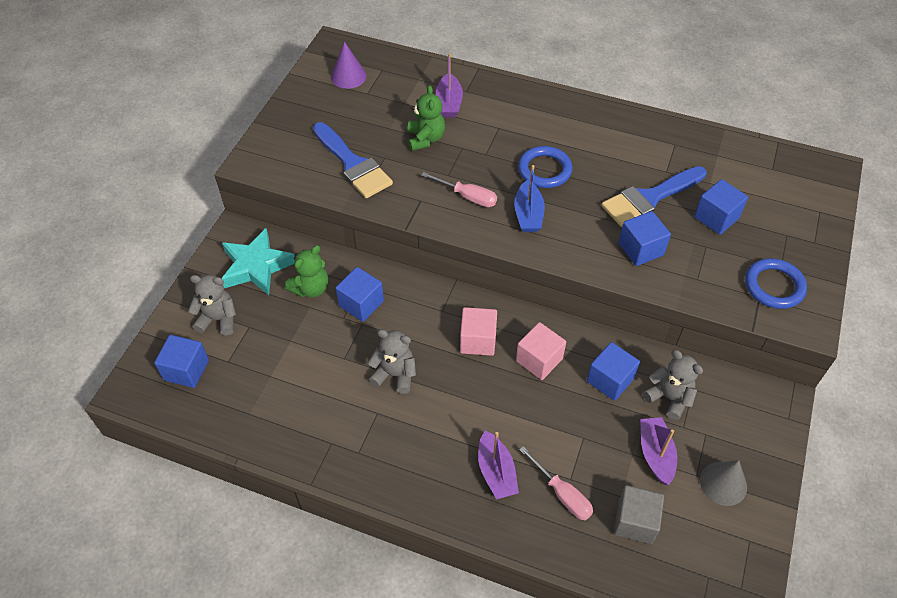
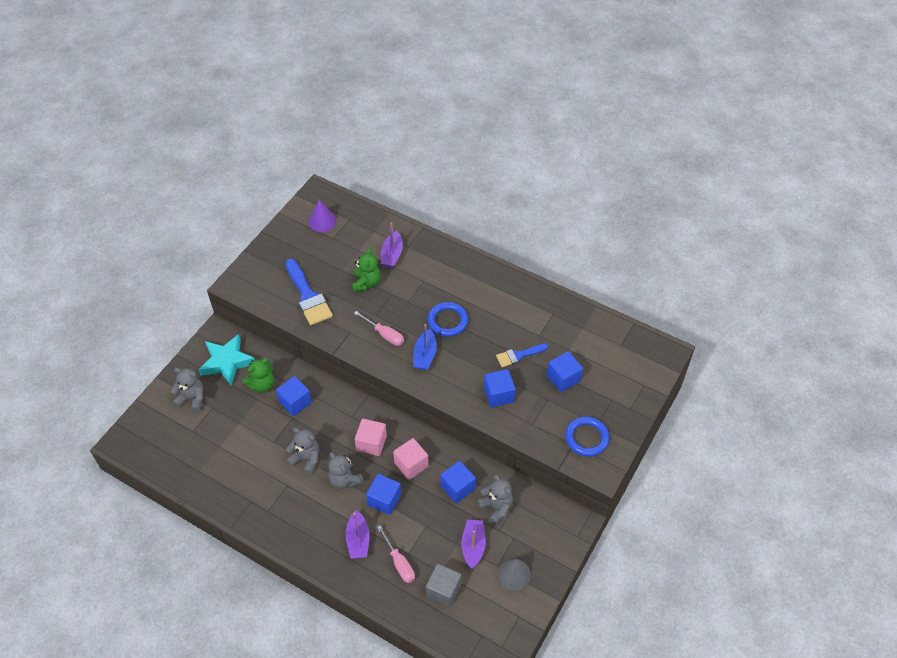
camera: 10 degrees right, 0 degrees up
(186, 370) = (163, 433): blue cube -> blue cube (384, 500)
(455, 393) = (345, 480): none -> grey teddy bear
(649, 198) = (518, 355): blue brush -> blue brush, size x0.60

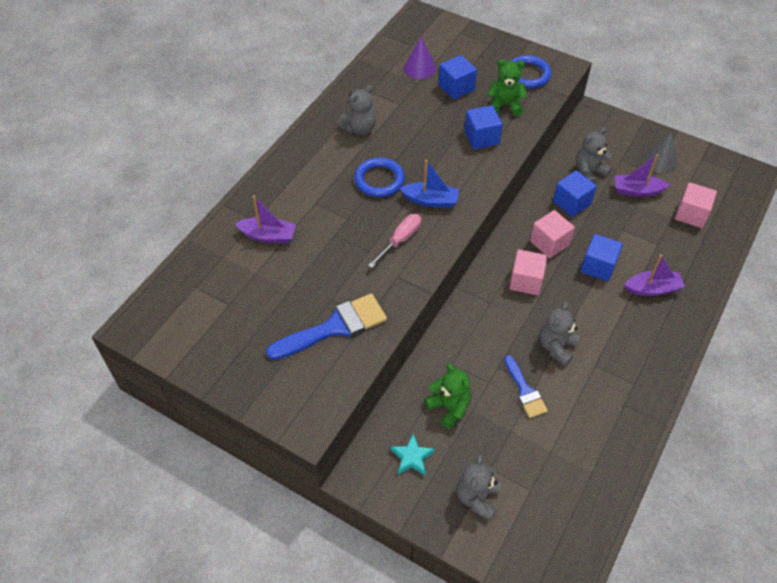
camera: 90 degrees left, 0 degrees up
(227, 362) = (412, 457): turquoise star -> turquoise star, size x0.54
(295, 402) = (474, 365): blue cube -> none
(322, 221) = (195, 318): purple cone -> purple cone (419, 68)
(345, 480) = (578, 305): grey teddy bear -> grey teddy bear (359, 128)
(366, 283) = (314, 262): green teddy bear -> green teddy bear (505, 105)
(399, 563) = (670, 251): pink screwdriver -> none
(443, 590) = (691, 214): grey cube -> pink cube
(518, 355) = (428, 120): blue brush -> blue brush (525, 391)

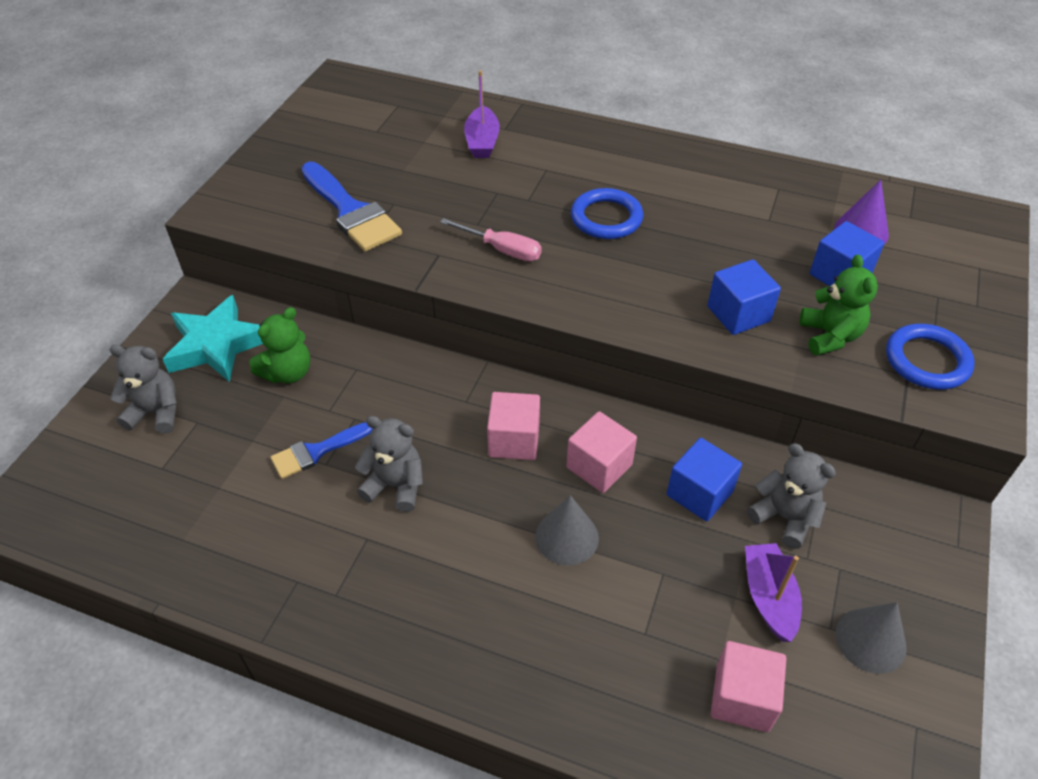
camera: 80 degrees right, 5 degrees down
(359, 128) = (698, 188): grey teddy bear -> none
(412, 457) = (216, 345): turquoise star -> turquoise star, size x1.85
(431, 200) = (584, 271): blue boat -> none
(598, 266) = (567, 537): blue cube -> grey cone
(652, 289) = (535, 623): purple boat -> none

